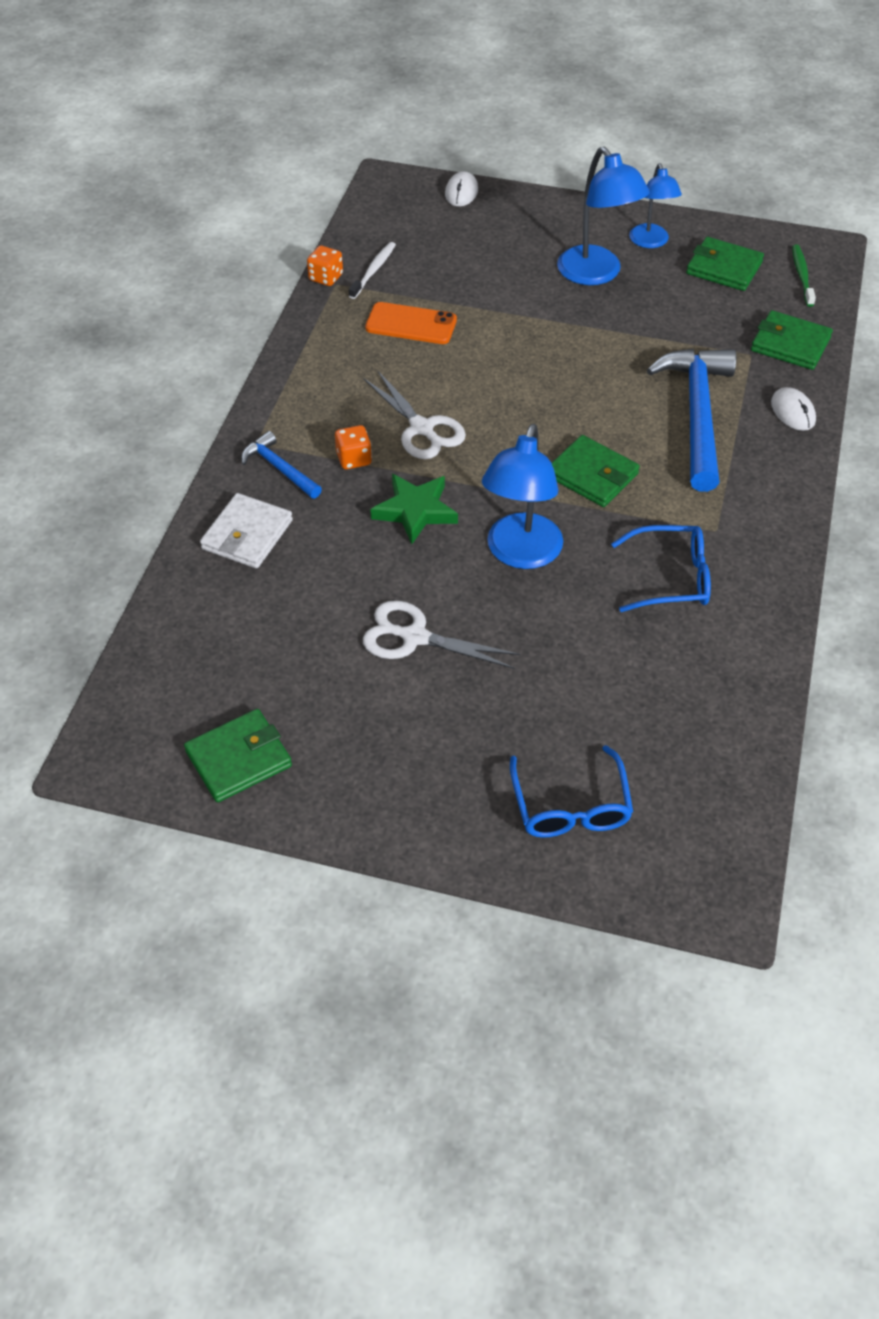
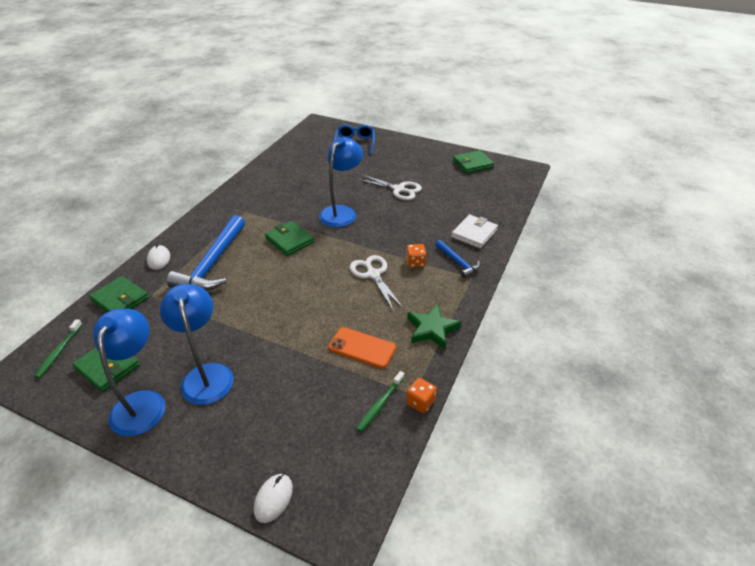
camera: 170 degrees left, 10 degrees down
(373, 270) = (380, 404): white toothbrush -> green toothbrush
(415, 511) = (387, 234): green star -> green star (432, 329)
(651, 242) = (142, 402): blue lamp -> blue lamp, size x1.57
(672, 578) = (278, 197): blue glasses -> none

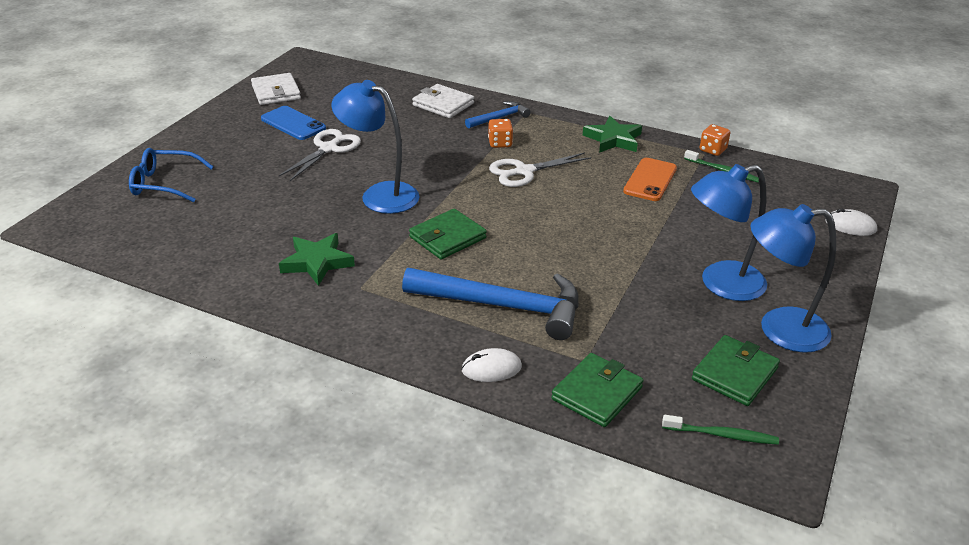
camera: 90 degrees left, 5 degrees down
(272, 196) = (317, 262): none -> green star
(430, 174) = (293, 123): none -> blue phone
(472, 164) = (276, 92): green wallet -> white wallet

